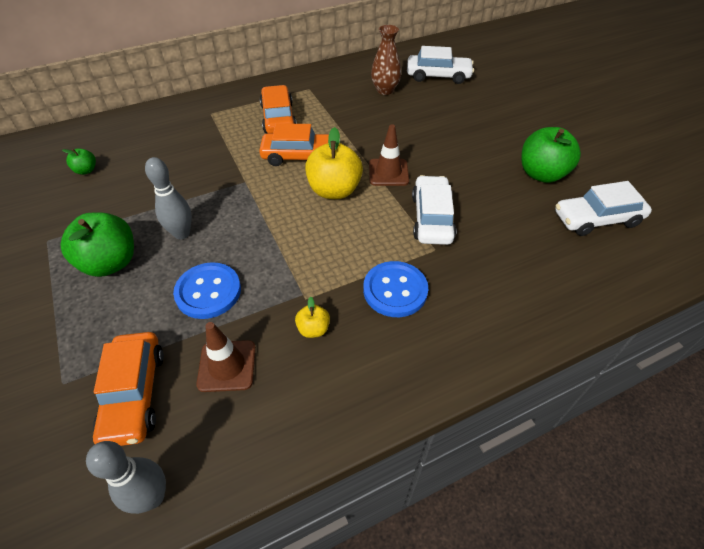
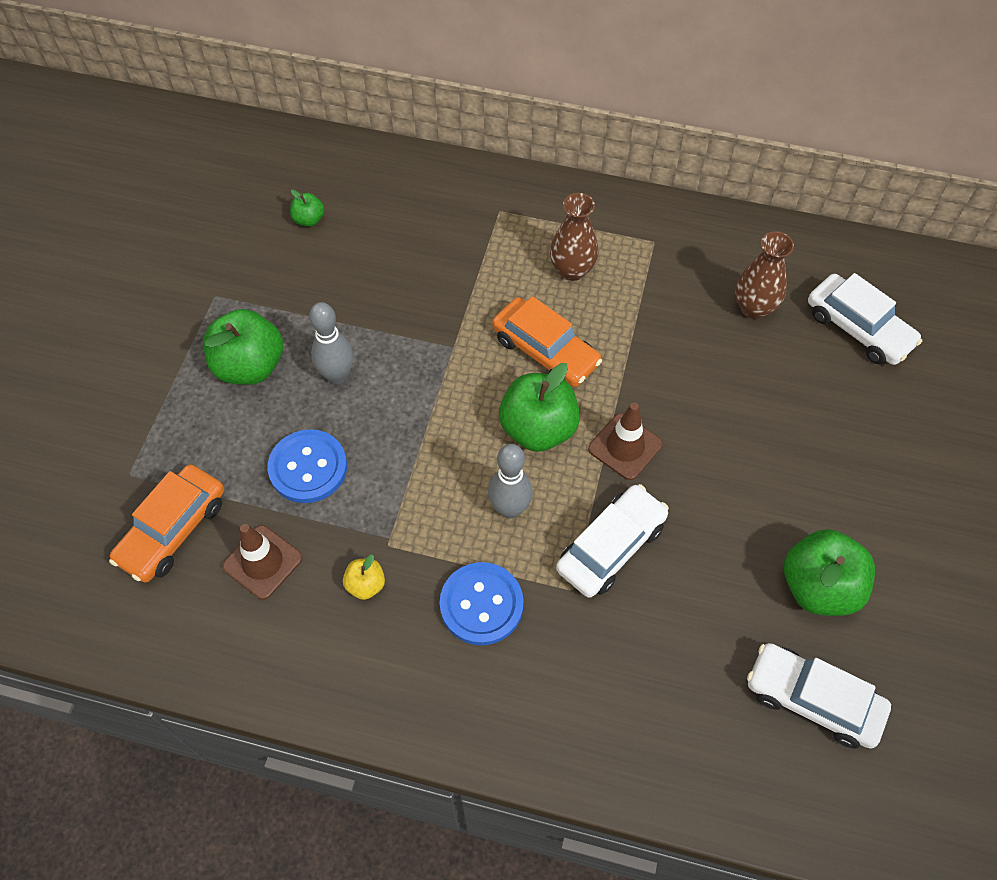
camera: 40 degrees right, 10 degrees up
(152, 497) = (123, 635): grey bowling pin -> grey bowling pin (509, 509)
(278, 118) = (572, 270): orange car -> brown vase
(334, 190) = (538, 429): yellow apple -> green apple

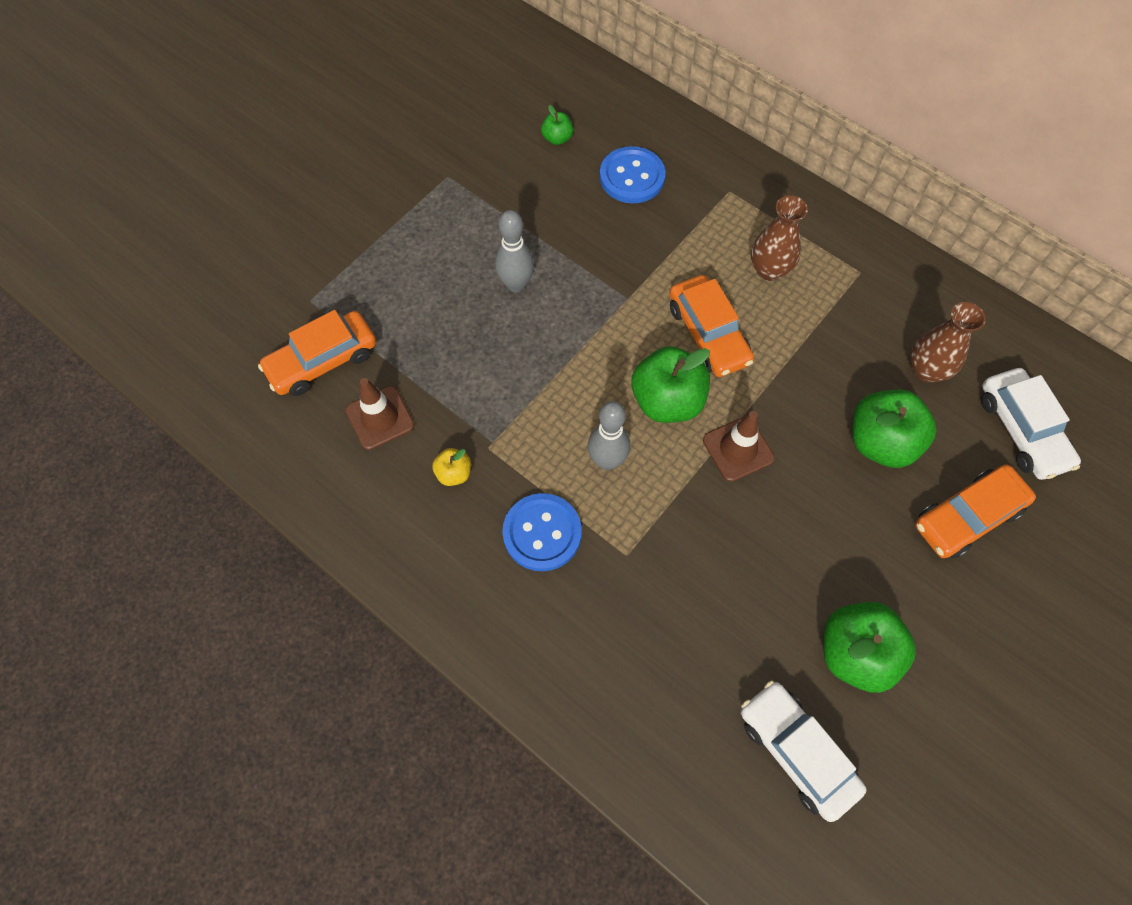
camera: 25 degrees right, 5 degrees up
(250, 366) = (447, 248): green apple -> green apple (881, 442)
(308, 468) = (454, 354): blue button -> blue button (632, 177)
(611, 547) = (680, 533): white car -> none
(851, 423) = (967, 517): none -> orange car

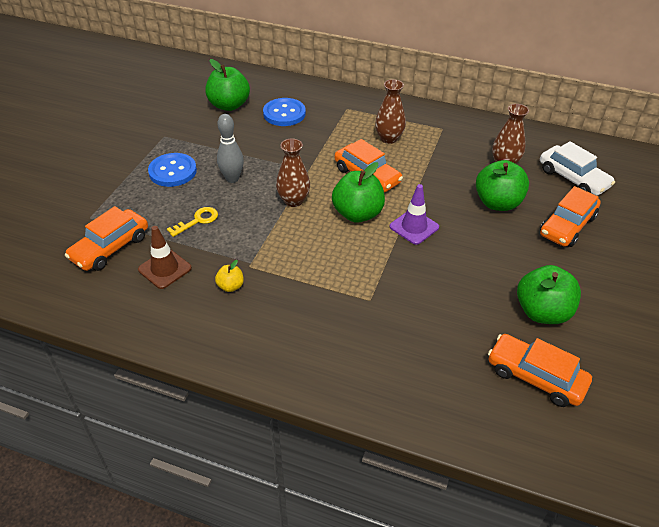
camera: 20 degrees left, 20 degrees down
(446, 347) = (197, 220): none -> yellow key
(542, 533) = (307, 303): blue button -> blue button (173, 171)
(557, 138) = (229, 105): green apple -> green apple, size x2.07
(586, 350) = (293, 200): none -> brown vase
(607, 461) = (333, 253): grey bowling pin -> none
(738, 449) = (414, 227): brown traffic cone -> purple traffic cone
(796, 751) = (535, 377): white car -> orange car

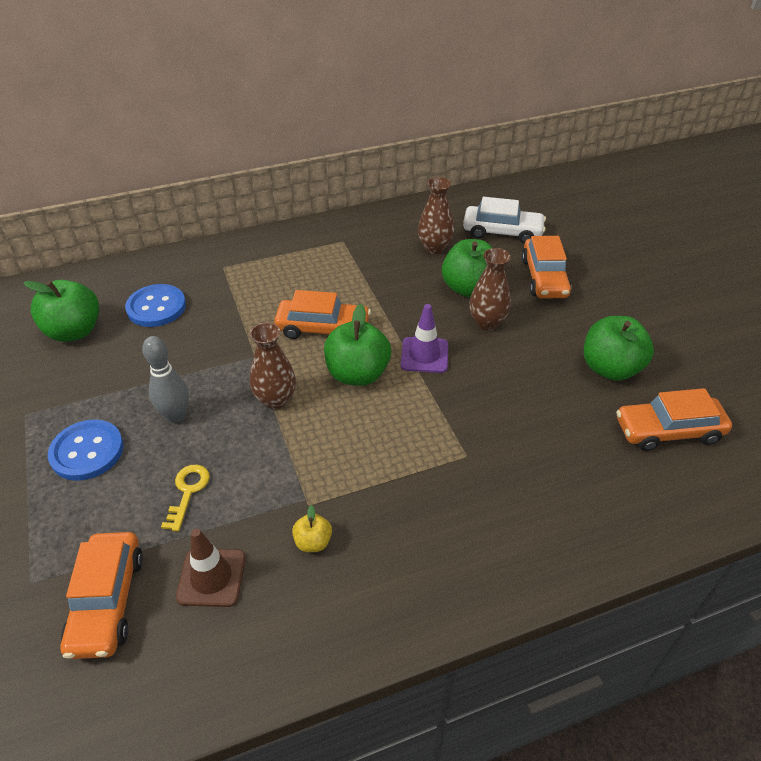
camera: 40 degrees left, 0 degrees up
(389, 138) = (302, 277): brown vase -> brown vase (487, 322)

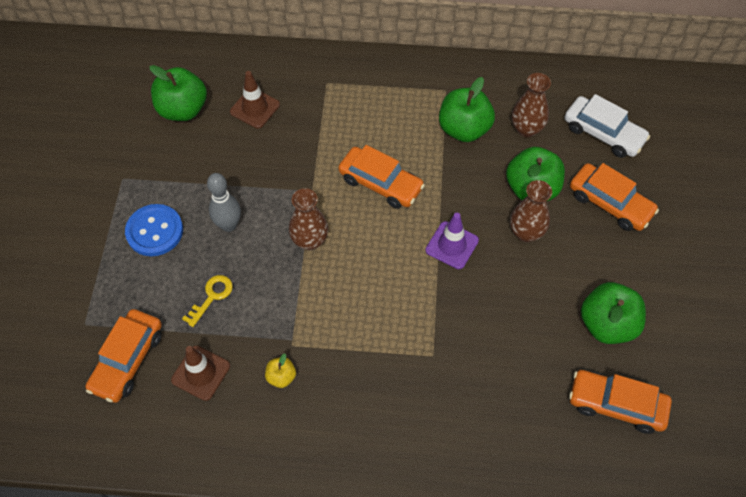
camera: 25 degrees right, 15 degrees up
(156, 307) = (255, 108): blue button -> brown traffic cone
(357, 374) = (386, 242): green apple -> green apple (464, 129)
(544, 278) = (610, 203): orange car -> orange car turned 75 degrees counterclockwise

